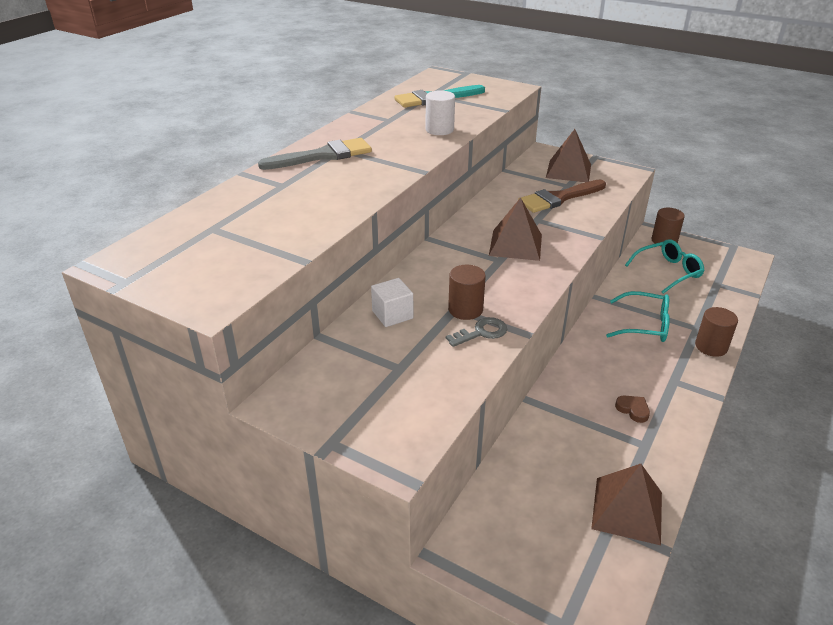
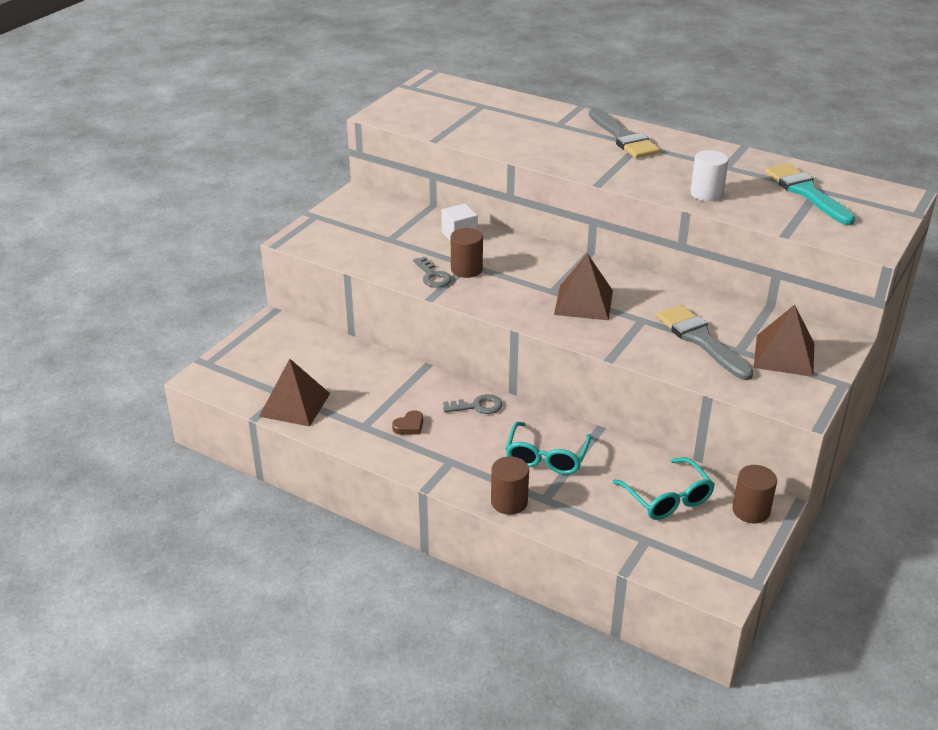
camera: 90 degrees right, 0 degrees up
(559, 198) = (701, 340): brown brush -> grey brush
(587, 364) = (478, 406): none -> grey key

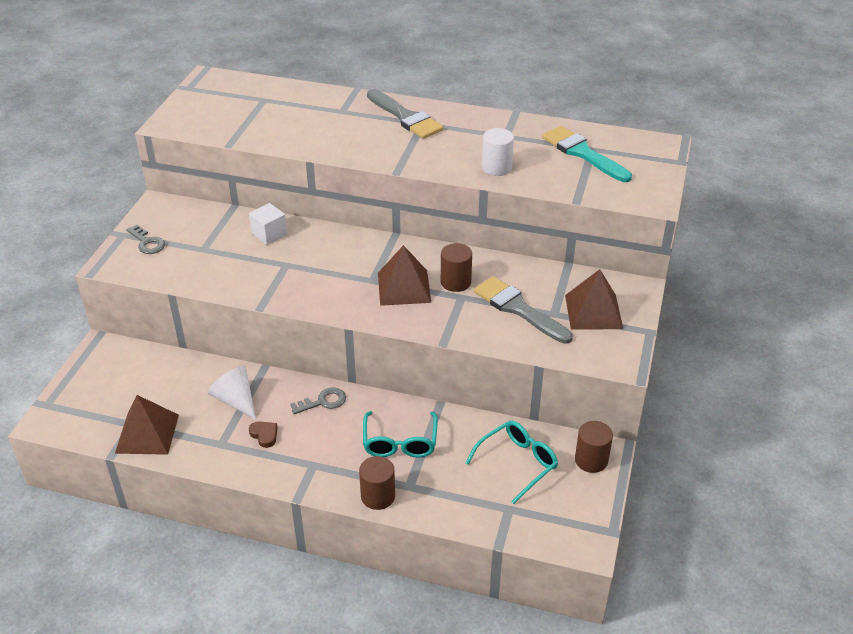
camera: 15 degrees left, 5 degrees up
(389, 390) = (235, 400): none -> white cone
(409, 426) = (264, 435): brown heart -> brown heart turned 75 degrees counterclockwise
(433, 276) = (256, 283): grey key -> grey key (147, 243)
(466, 269) = (286, 270): brown cylinder -> brown cylinder (455, 282)
(668, 499) = (517, 463): turquoise glasses -> turquoise glasses turned 90 degrees counterclockwise

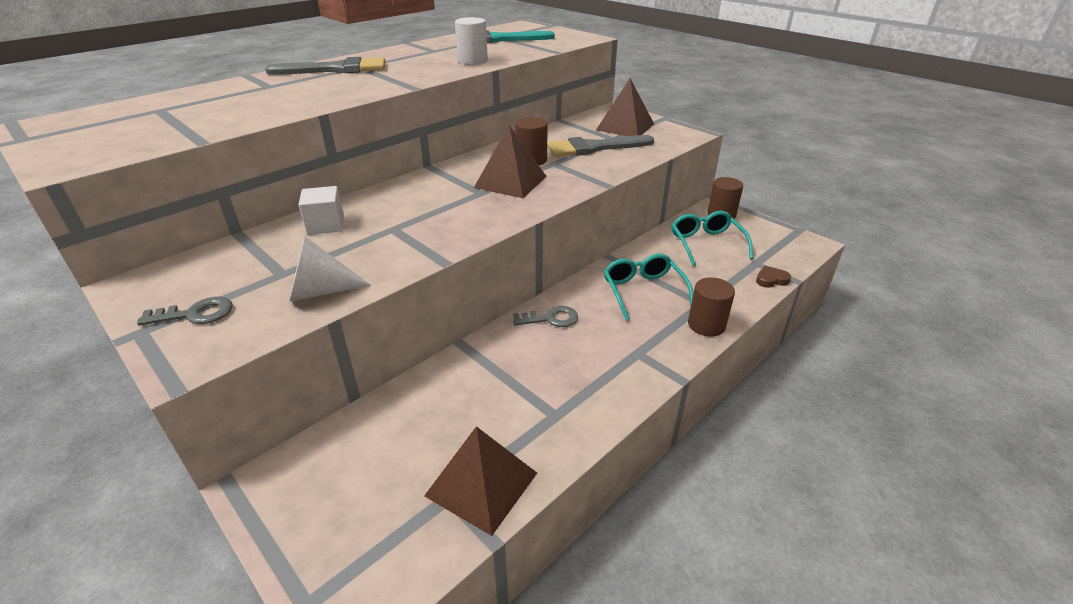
camera: 60 degrees left, 5 degrees down
(235, 400) = (493, 381): white cone -> white cone (320, 291)
(264, 435) = (568, 375): brown heart -> brown heart (771, 280)
(323, 402) = (551, 319): grey key -> grey key turned 75 degrees clockwise
(400, 443) = (643, 291): turquoise glasses -> turquoise glasses turned 135 degrees counterclockwise

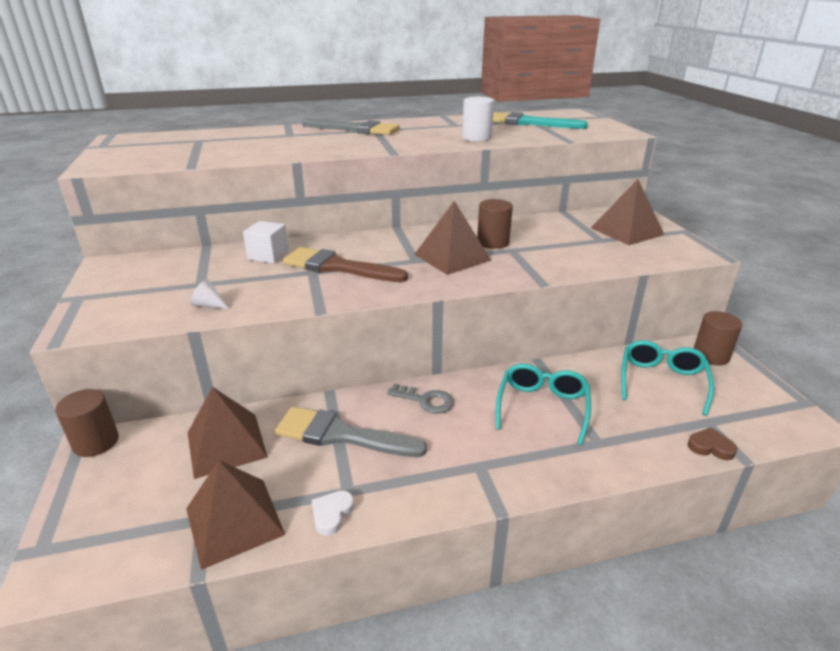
camera: 30 degrees right, 5 degrees down
(195, 314) = (120, 296): grey key -> none
(320, 291) = (209, 305): white cone -> white cone, size x0.53
(405, 425) = (226, 444): none -> brown pyramid
(414, 217) = (338, 267): none -> brown brush
(560, 439) = (332, 514): none -> white heart
(594, 148) = (569, 244): grey brush -> grey brush (341, 435)
(706, 325) = (581, 467): brown cylinder -> brown cylinder (96, 442)

